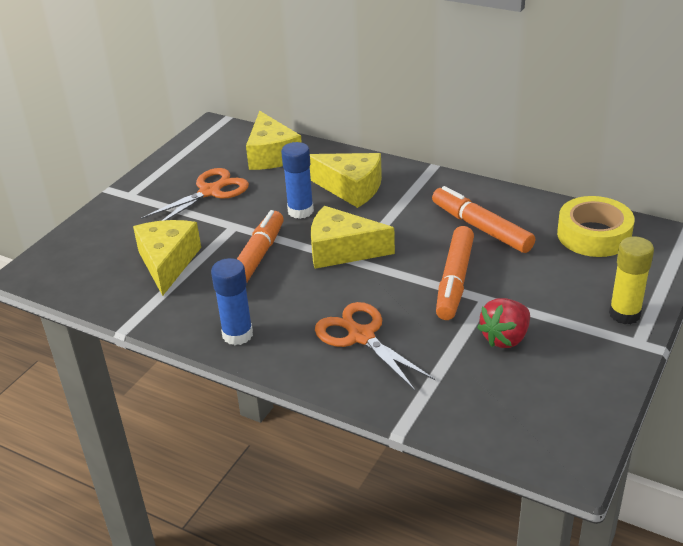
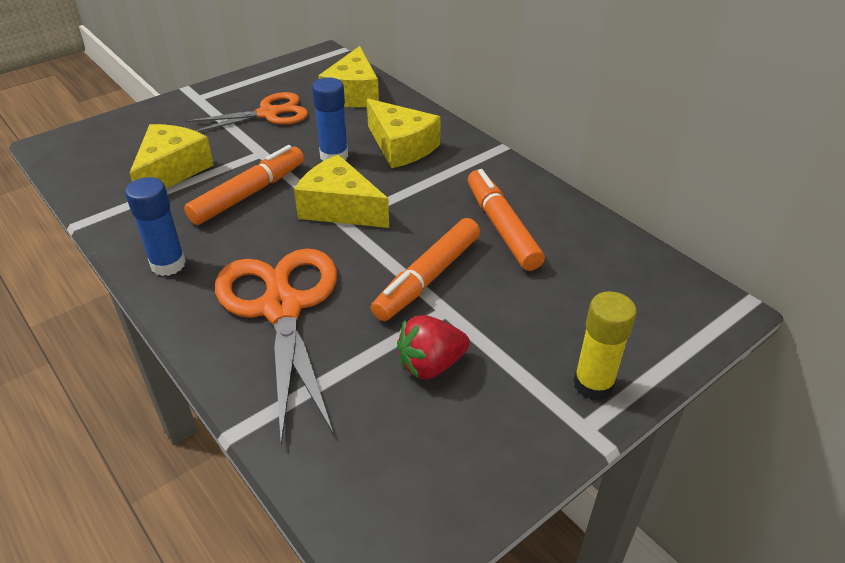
camera: 20 degrees right, 5 degrees up
(361, 336) = (282, 308): orange scissors -> orange scissors, size x1.51
(594, 235) = (624, 274): yellow tape -> none

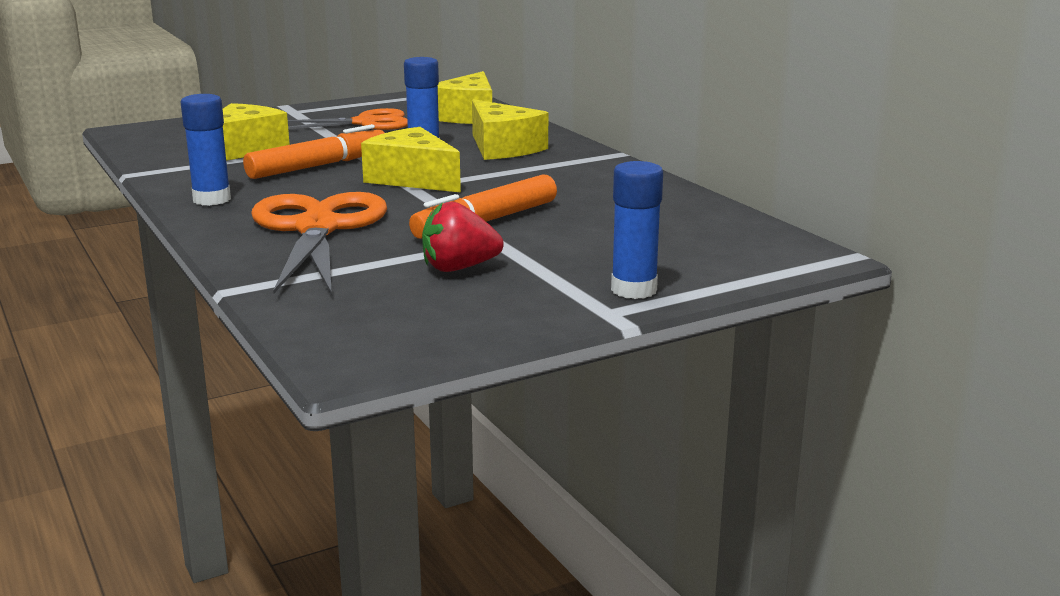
camera: 10 degrees right, 20 degrees down
(501, 227) = (588, 198): orange marker -> none
(593, 385) = (634, 290): yellow glue stick -> blue glue stick

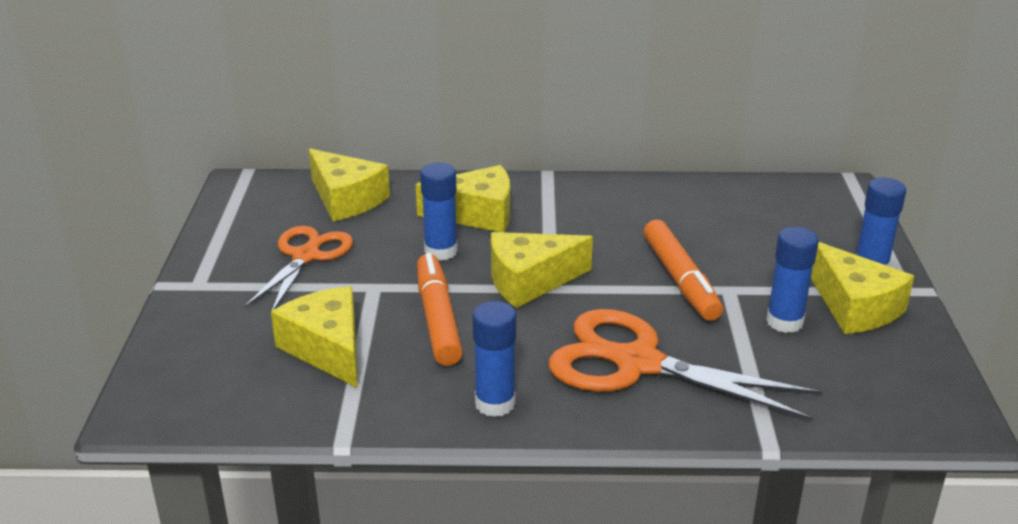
camera: 60 degrees left, 10 degrees up
(459, 268) = (784, 322): red strawberry -> blue glue stick
(532, 292) = (855, 307): none -> yellow cheese

